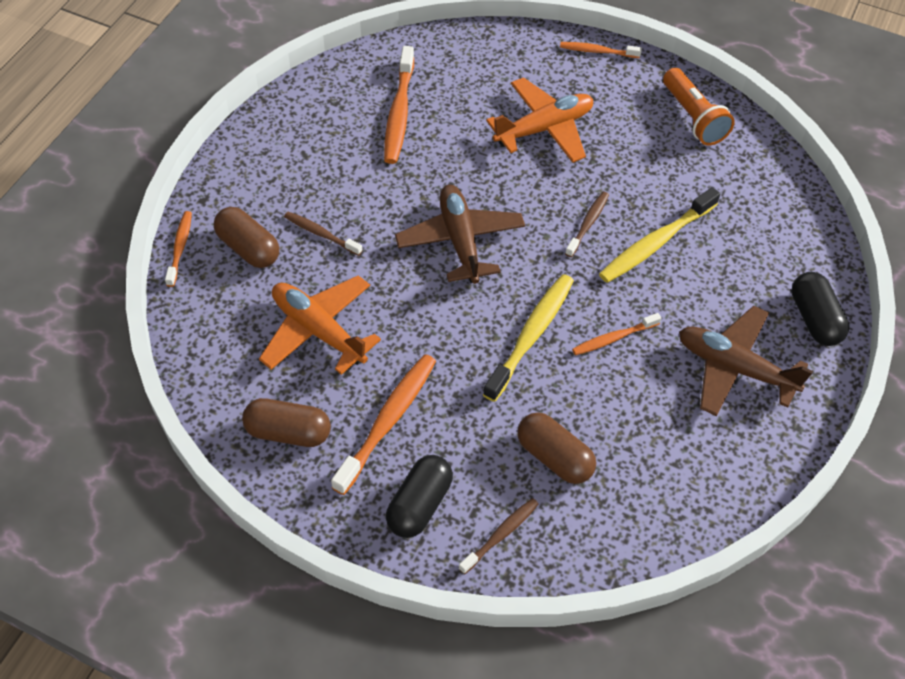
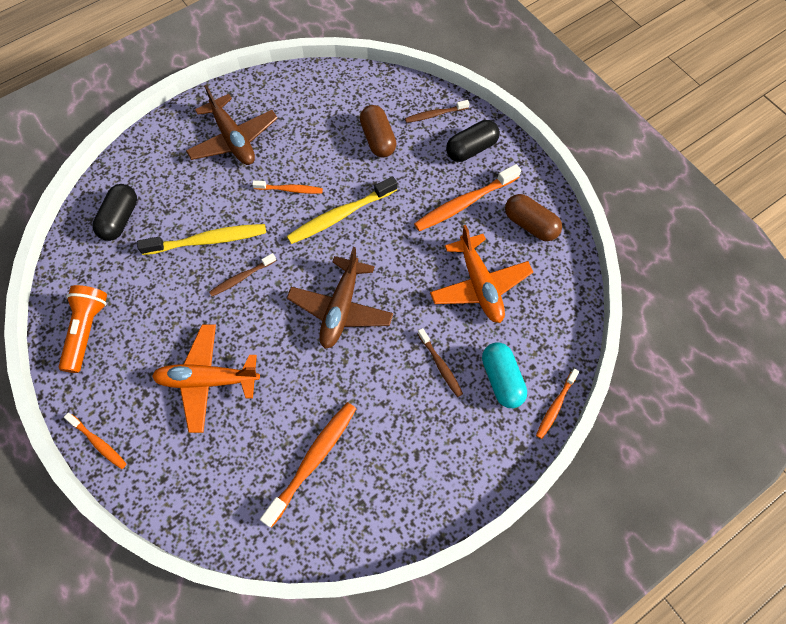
camera: 150 degrees left, 10 degrees up
(248, 248) = (501, 379): brown capsule -> turquoise capsule
(814, 319) = (158, 144): black capsule -> black capsule (120, 219)

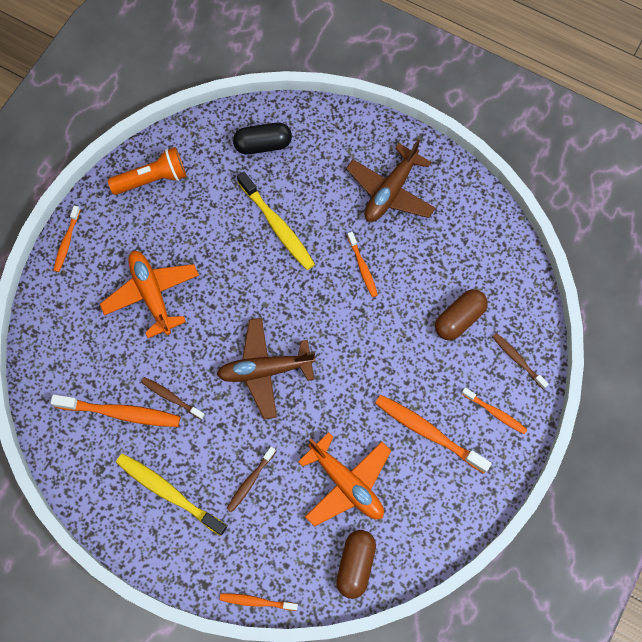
camera: 65 degrees right, 5 degrees up
(241, 278) = (255, 272): brown toothbrush -> brown toothbrush (171, 397)
(340, 216) = (357, 325): yellow toothbrush -> yellow toothbrush (168, 493)
(471, 149) = (495, 412): black capsule -> orange toothbrush
(479, 285) = (346, 483): orange plane -> orange plane turned 90 degrees counterclockwise
(501, 379) = (261, 542): turquoise capsule -> none
(530, 224) = (436, 506): brown capsule -> brown capsule (355, 565)

